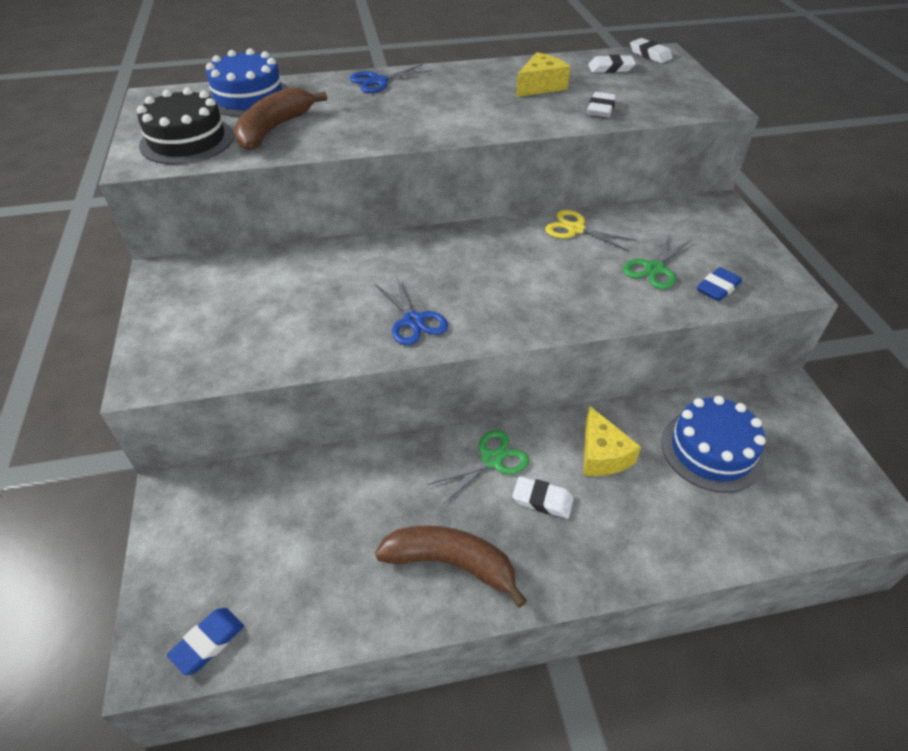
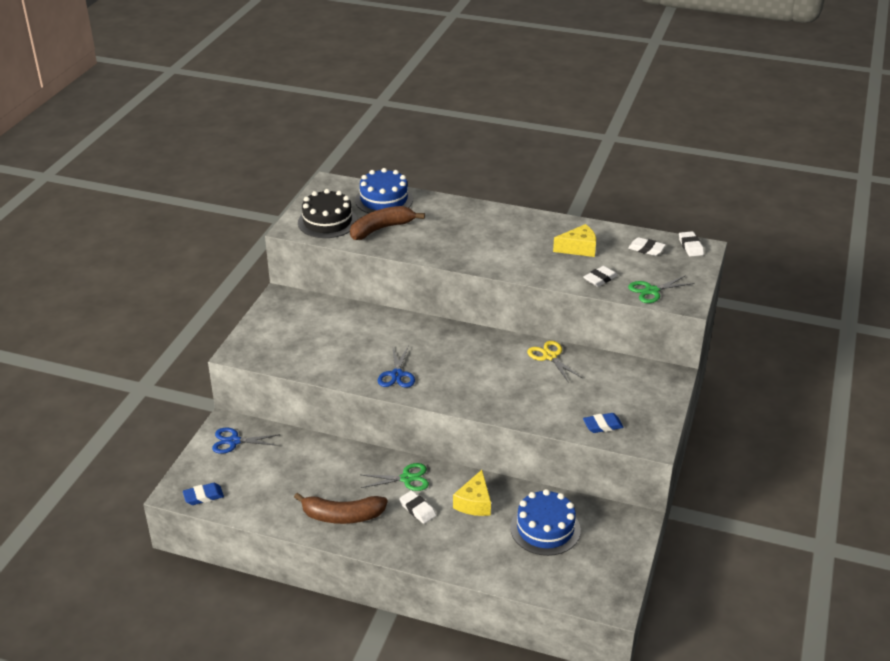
camera: 30 degrees right, 10 degrees down
(378, 81) = (474, 212): blue scissors -> blue scissors (234, 441)
(451, 563) = (342, 516): brown banana -> brown banana turned 135 degrees clockwise
(654, 269) = (574, 399): green scissors -> green scissors (651, 291)

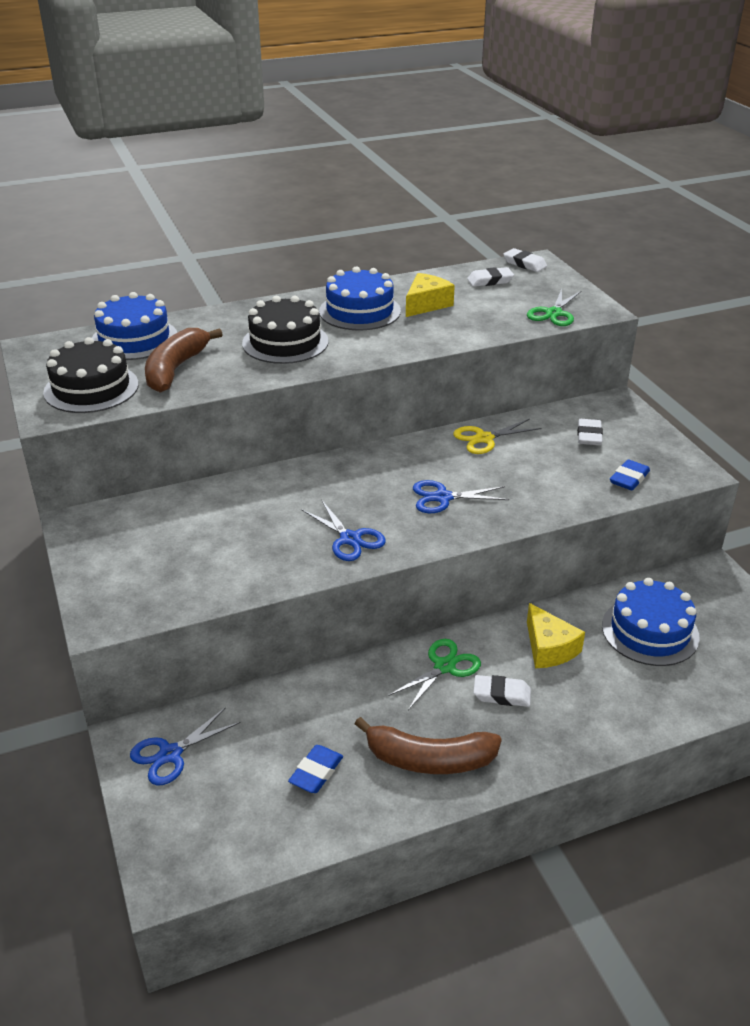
camera: 40 degrees left, 0 degrees up
(203, 496) = (215, 858): blue eraser -> blue eraser (316, 772)
(342, 516) = (429, 759): brown banana -> brown banana turned 45 degrees clockwise
(460, 238) = (285, 342): none -> black cake
(476, 378) = (442, 497): none -> blue scissors
(531, 235) = (360, 311): none -> blue cake
(550, 356) = (484, 438): yellow scissors -> yellow scissors turned 45 degrees counterclockwise
(600, 279) = (490, 322): white eraser -> white eraser (589, 436)

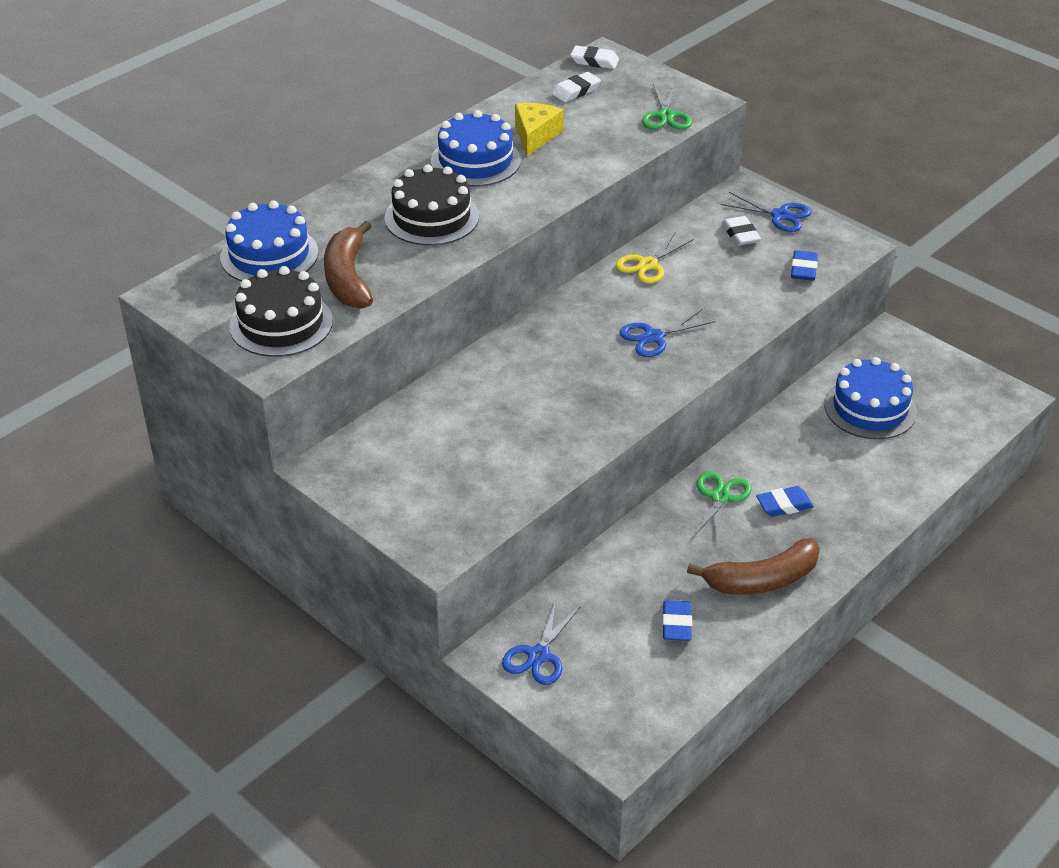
camera: 25 degrees left, 5 degrees up
(350, 539) = (601, 403): blue scissors -> blue scissors (780, 215)
(501, 694) = (784, 505): white eraser -> blue eraser
(549, 648) = (797, 451): yellow cheese -> none

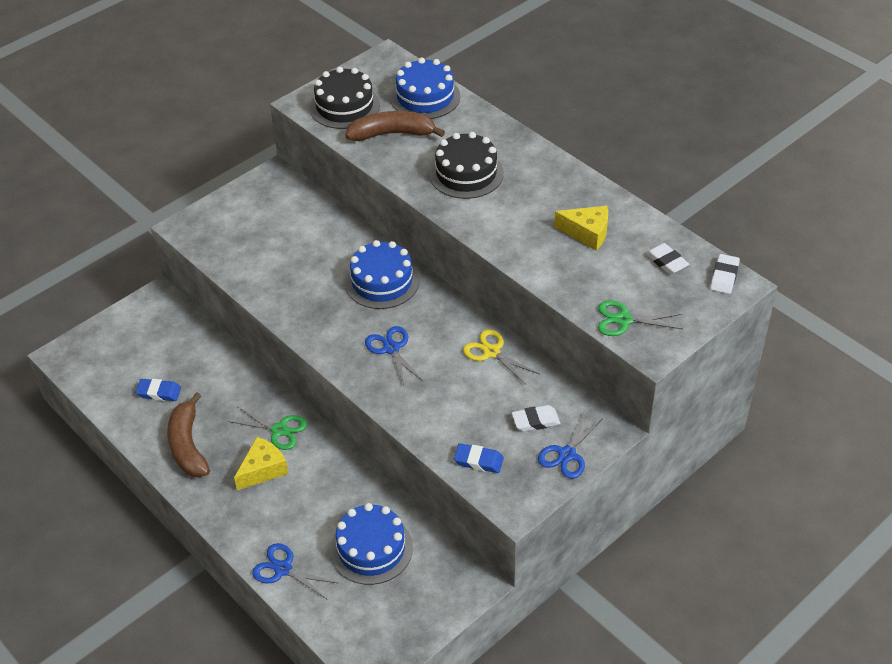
camera: 95 degrees right, 5 degrees up
(475, 161) = (547, 197): blue cake -> blue cake (382, 282)
(538, 655) = (151, 320): blue scissors -> blue scissors (283, 569)
(784, 505) = (263, 470): blue eraser -> yellow cheese

